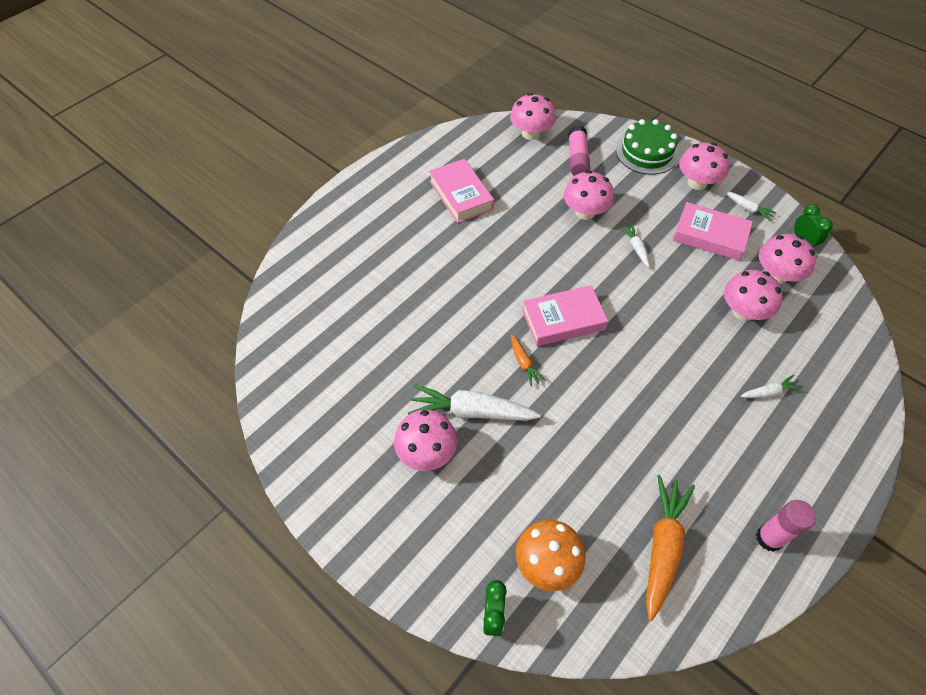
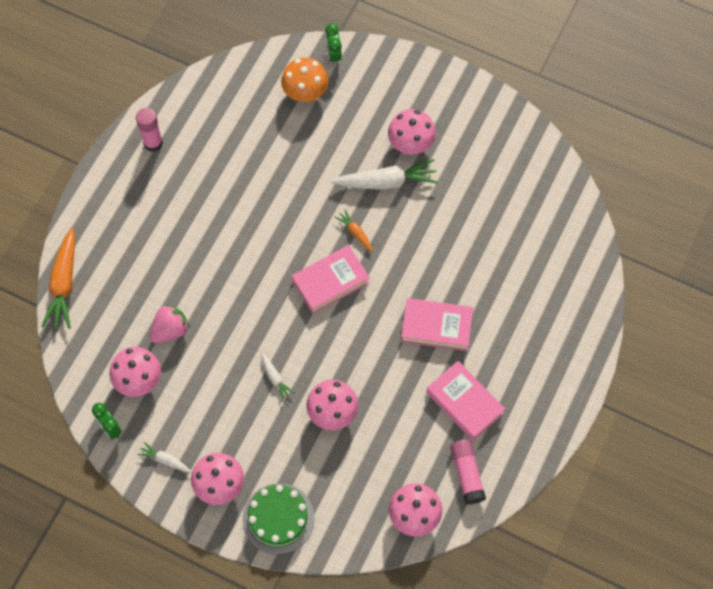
camera: 165 degrees right, 10 degrees up
(577, 158) = (354, 488): pink glue stick -> pink glue stick (467, 474)
(662, 547) = (227, 120): orange carrot -> orange carrot (64, 284)
(710, 236) = (203, 412): pink book -> pink book (436, 327)
(743, 311) = (170, 330): pink mushroom -> pink strawberry
(769, 392) = (149, 256): white carrot -> none

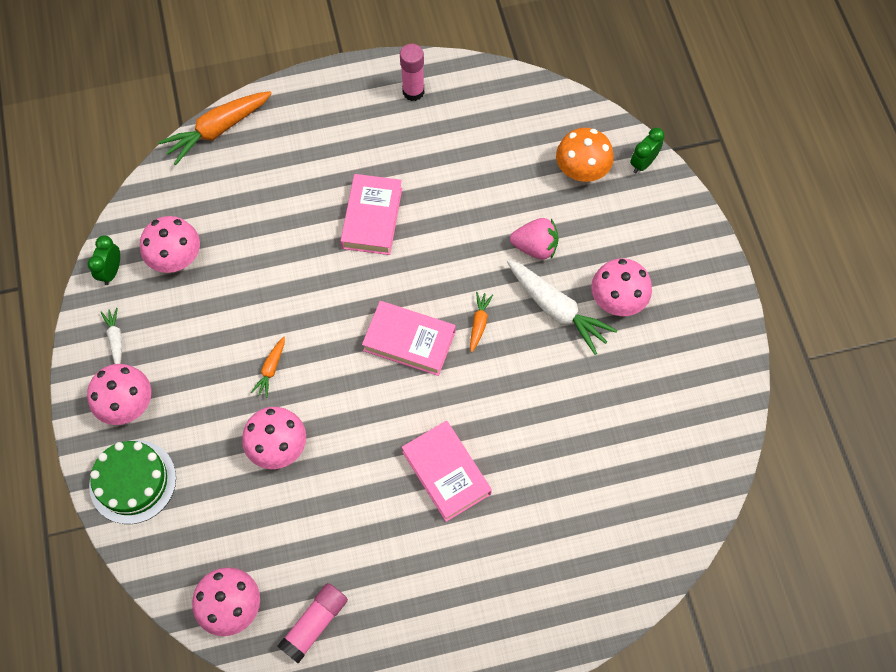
camera: 50 degrees right, 0 degrees up
(170, 330) = (245, 246): pink strawberry -> pink strawberry (535, 247)
(275, 378) = (271, 369): white carrot -> orange carrot
(464, 403) = (388, 562): pink book -> pink book (372, 218)

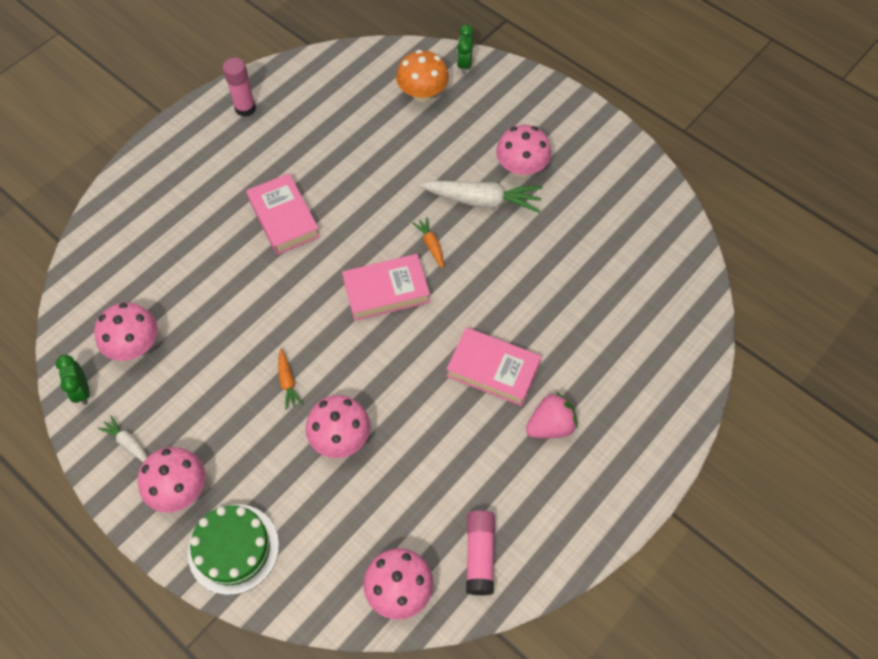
camera: 35 degrees left, 5 degrees down
(218, 130) = (96, 225): orange carrot -> none
(535, 247) = (431, 166): pink strawberry -> pink strawberry (550, 426)

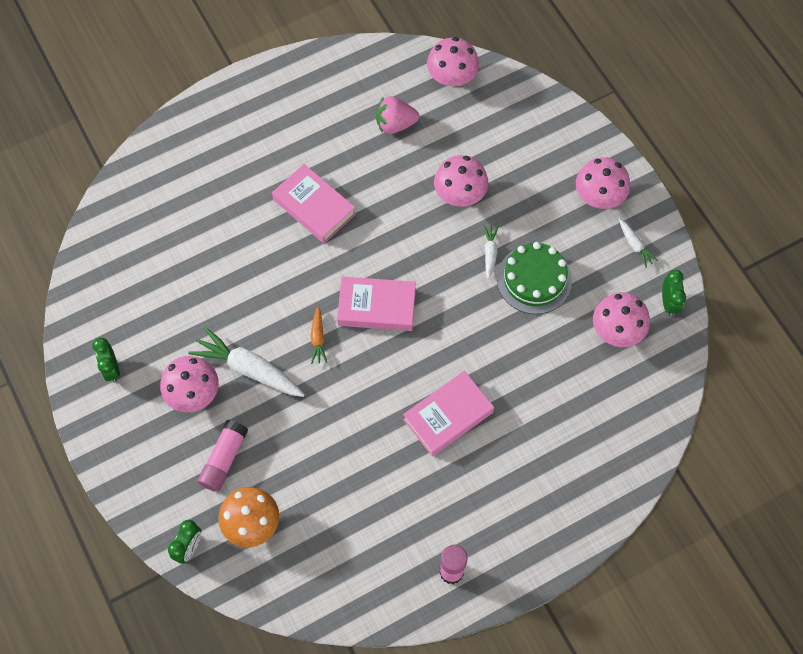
camera: 160 degrees left, 5 degrees up
(233, 548) = (566, 141): green cake -> green cake (534, 279)
(284, 218) = (448, 416): pink book -> pink book turned 60 degrees clockwise
(287, 382) = (490, 253): orange carrot -> white carrot
(480, 555) = (385, 80): pink glue stick -> pink glue stick (224, 459)
(550, 426) = (289, 149): pink strawberry -> pink strawberry (395, 124)
(603, 164) = (111, 369): none -> green clock

